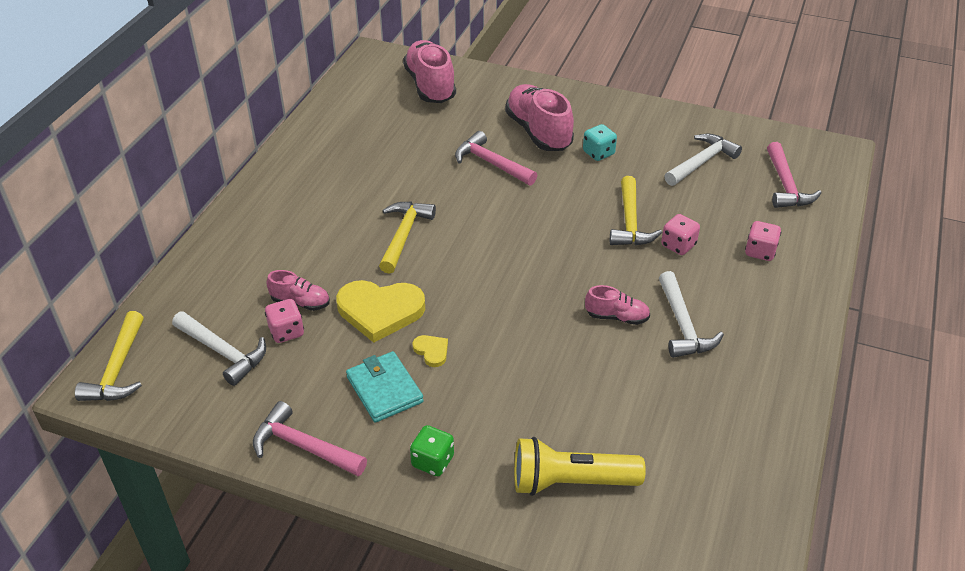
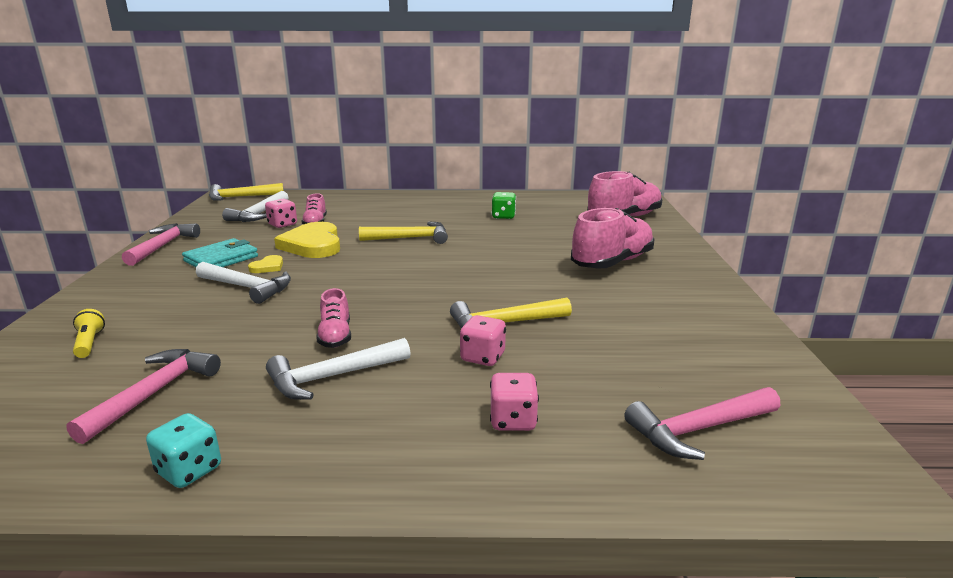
camera: 70 degrees right, 20 degrees down
(433, 461) = (135, 285): green dice -> green dice (503, 216)
(491, 163) = (538, 252): pink hammer -> pink hammer (154, 393)
(570, 481) = (89, 343): yellow flashlight -> yellow flashlight, size x0.48
(598, 153) = (612, 293): turquoise dice -> turquoise dice (189, 470)
(701, 162) = (671, 354): white hammer -> white hammer (247, 288)

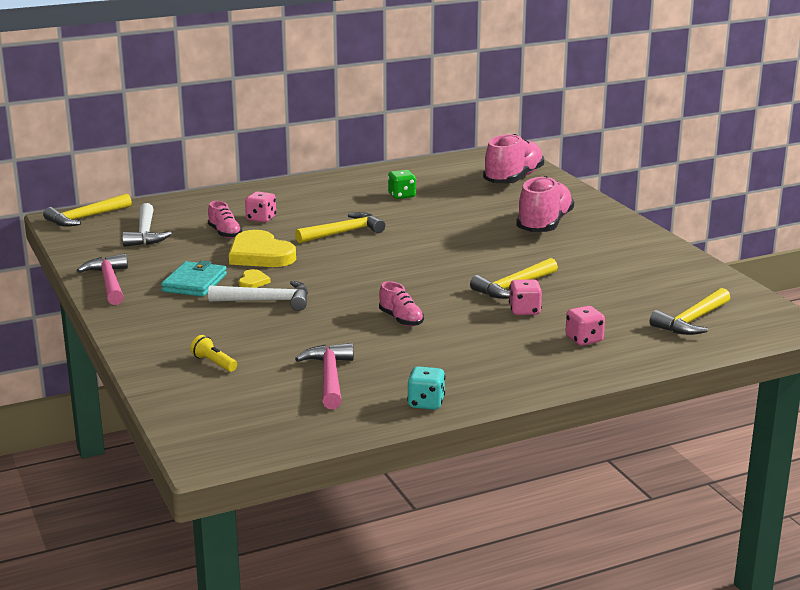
camera: 25 degrees left, 0 degrees up
(282, 224) = (193, 240): pink dice -> pink dice (261, 219)
(333, 377) = (438, 343): white hammer -> none
(698, 429) = (692, 321): pink hammer -> yellow hammer

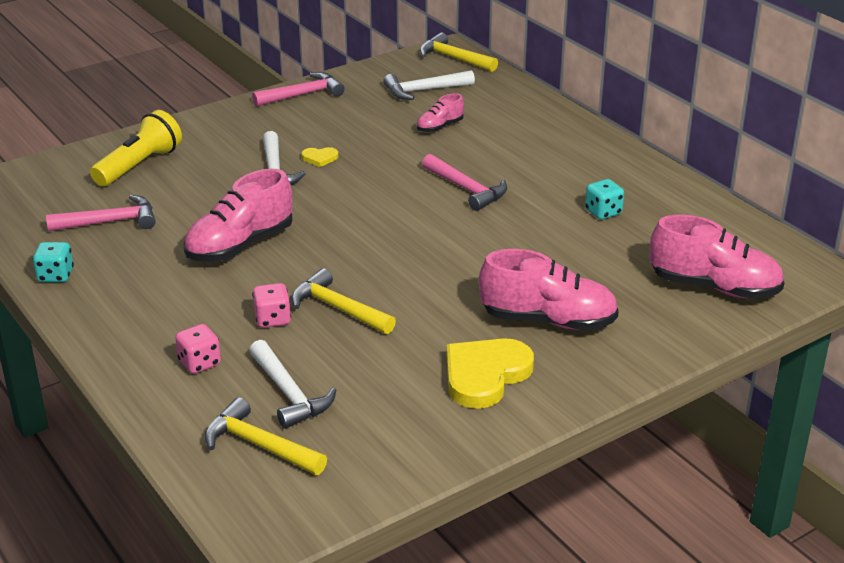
camera: 80 degrees right, 10 degrees up
(194, 283) = (310, 131): turquoise wallet -> none
(214, 363) = (139, 165): yellow flashlight -> yellow flashlight, size x2.10
(260, 255) = (388, 152): yellow heart -> yellow heart (485, 375)
(261, 219) = (488, 139): pink dice -> none
(343, 233) = (466, 189): yellow hammer -> pink hammer
(401, 196) = (603, 212): green dice -> turquoise dice
(401, 319) = (240, 246): pink shoe -> pink shoe, size x1.93
(628, 309) = (289, 393): none -> white hammer

